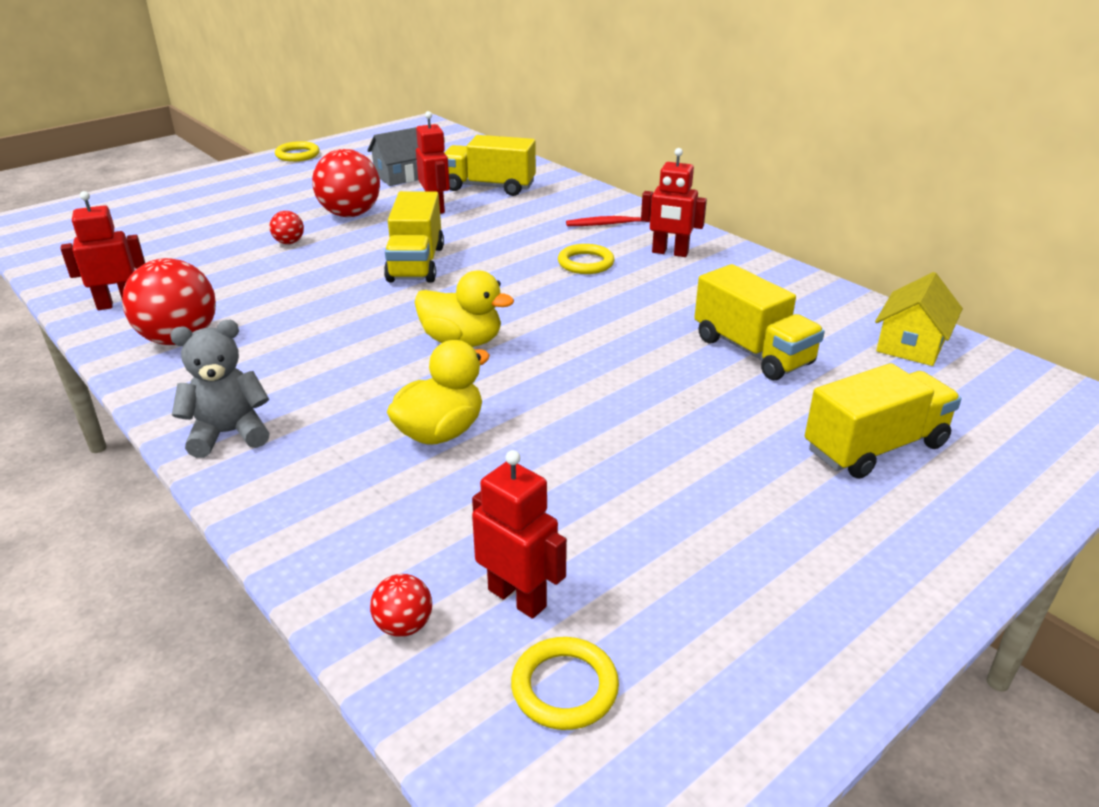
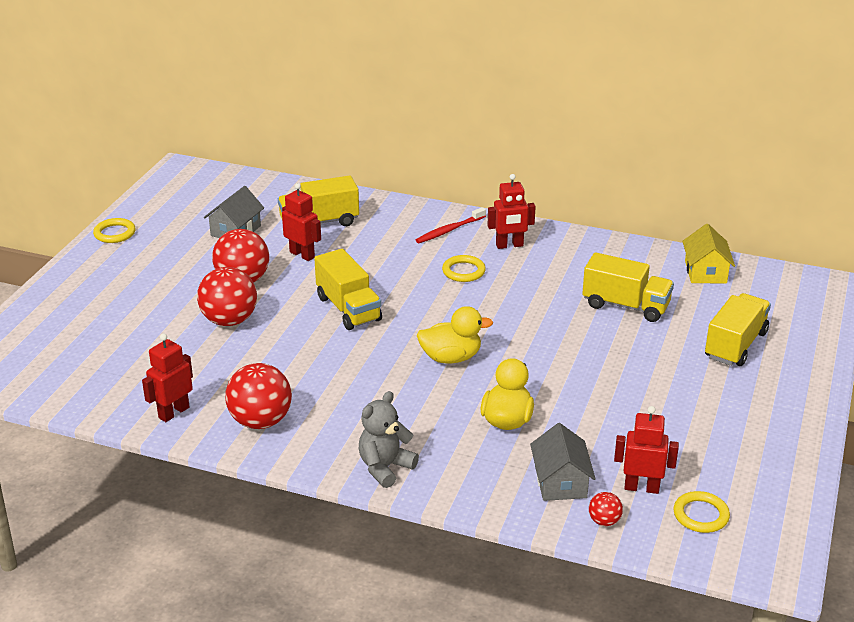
camera: 30 degrees left, 0 degrees up
(289, 242) = (229, 320): red ball -> red ball, size x2.12
(411, 539) = (560, 482): none -> grey house

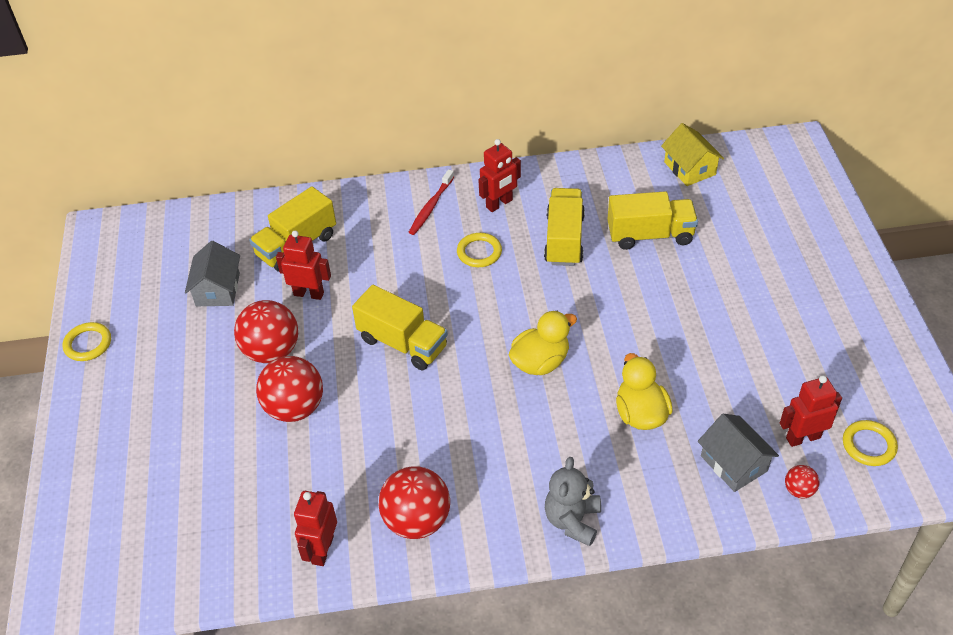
camera: 25 degrees left, 15 degrees up
(735, 345) = (769, 242): yellow truck -> yellow truck (564, 239)

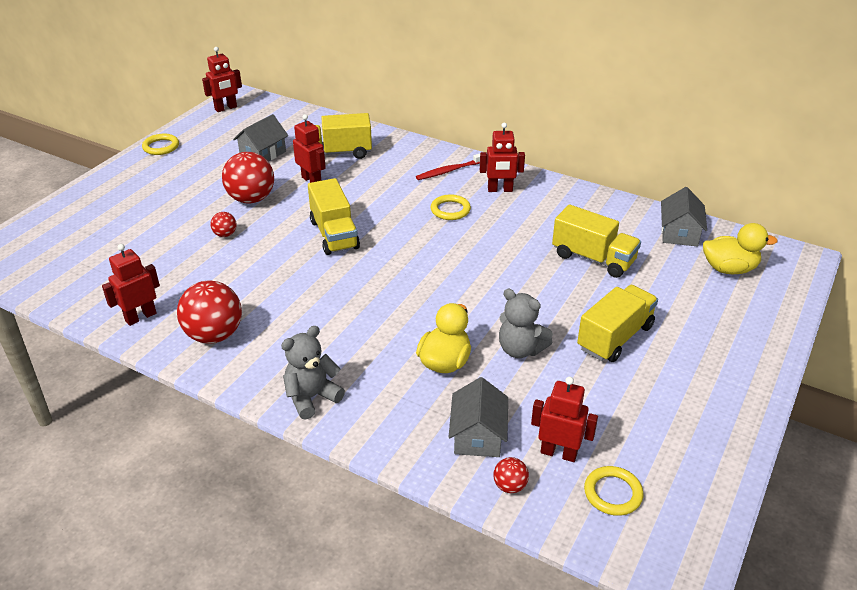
camera: 35 degrees right, 10 degrees down
(102, 253) = (226, 108): none -> red robot
(295, 408) = (225, 234): red ball -> red ball, size x0.47
(540, 362) = (411, 292): yellow duck -> yellow duck (729, 269)
(564, 239) = (521, 231): yellow truck -> yellow truck (615, 337)
(684, 362) = (520, 349): none -> grey teddy bear
(689, 168) = (679, 233): yellow house -> grey house

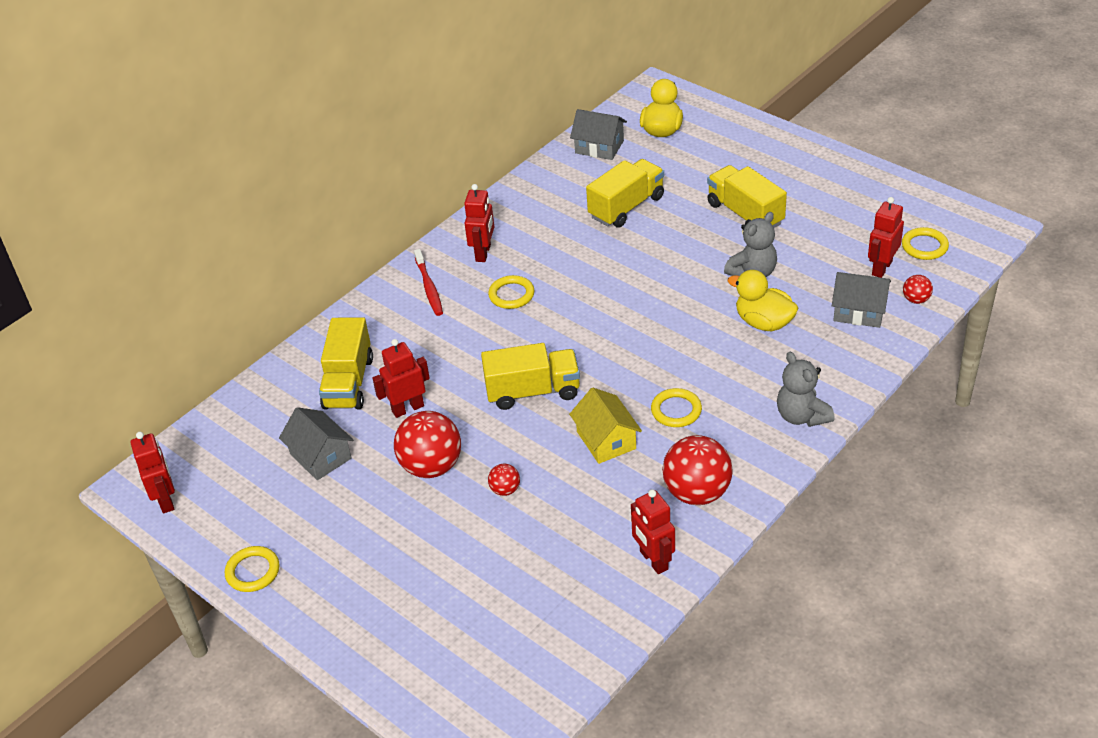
camera: 75 degrees left, 5 degrees up
(278, 278) = (606, 440): none -> yellow house
(315, 314) = (676, 410): none -> yellow ring

